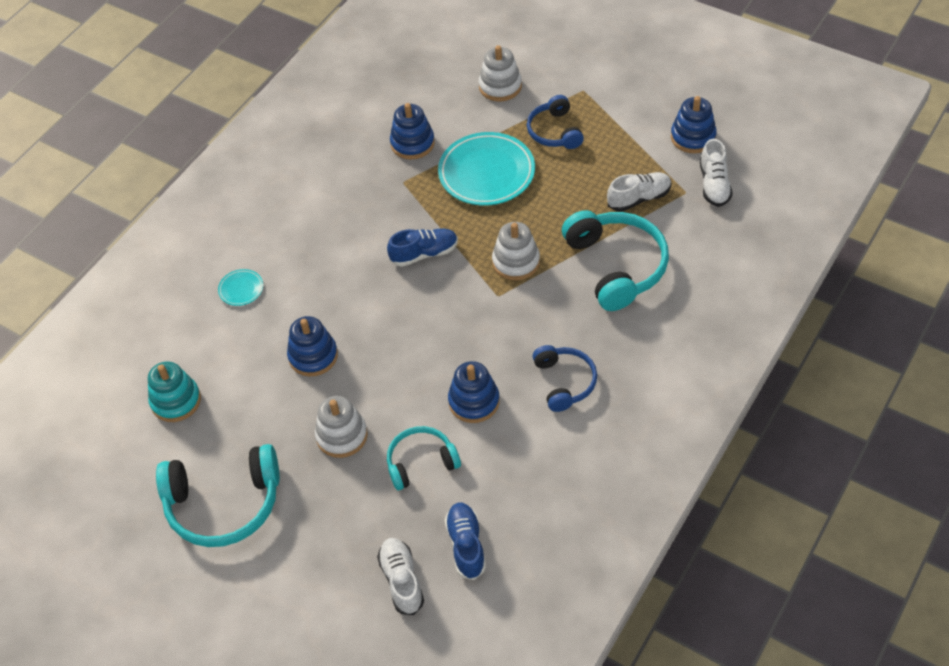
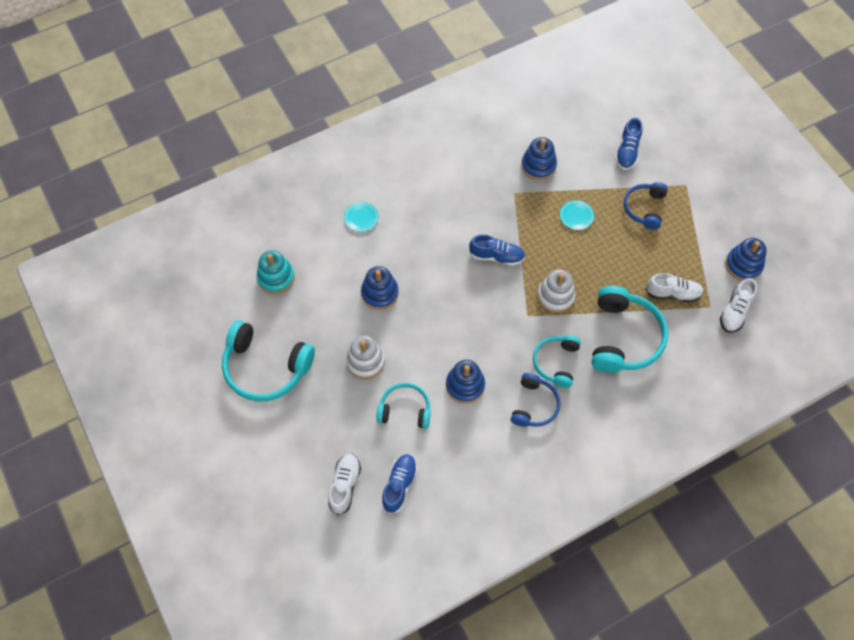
camera: 25 degrees right, 10 degrees up
(486, 173) = (576, 216): turquoise plate -> turquoise plate, size x0.45
(500, 86) = (627, 151): white stacking toy -> blue shoe
(560, 327) = (556, 362): none -> turquoise headphones

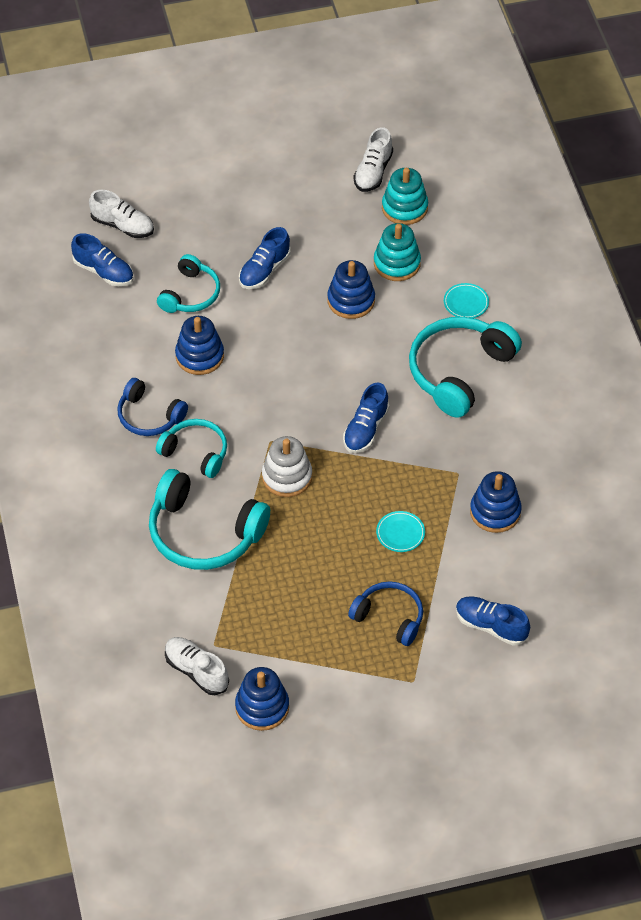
camera: 105 degrees right, 10 degrees down
(265, 368) = (288, 181): turquoise headphones -> turquoise headphones (459, 371)
(334, 270) = (397, 263): none -> turquoise stacking toy
(365, 361) = (264, 270): white stacking toy -> blue shoe
(672, 293) = (247, 608): white shoe -> white shoe (373, 172)

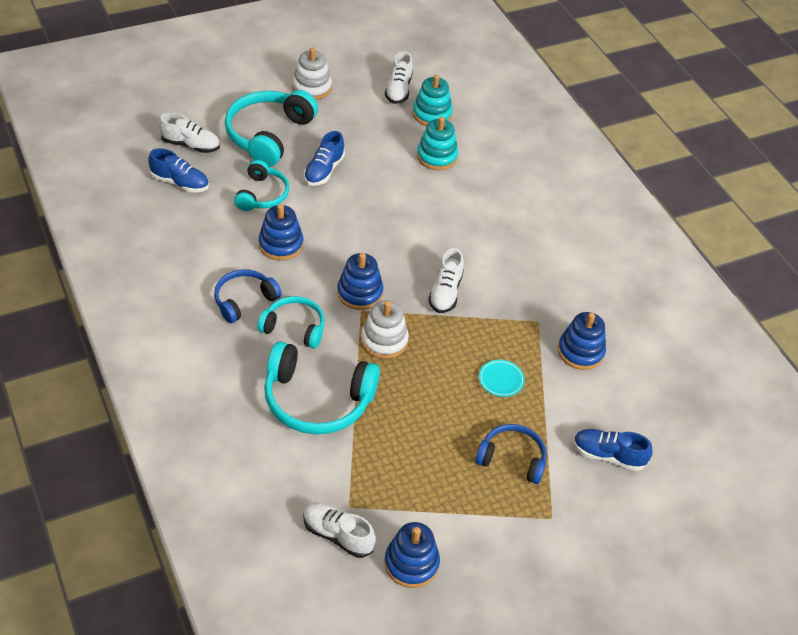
camera: 15 degrees left, 5 degrees down
(149, 416) = (244, 300): blue headphones -> blue headphones turned 120 degrees clockwise
(272, 161) = (312, 88): none -> white stacking toy
(351, 300) = (405, 188): blue stacking toy -> blue stacking toy (360, 293)
(365, 429) = (445, 292): blue shoe -> white shoe
(459, 371) = (514, 237): turquoise headphones -> turquoise headphones (268, 135)
(466, 303) = (504, 182): turquoise plate -> none

